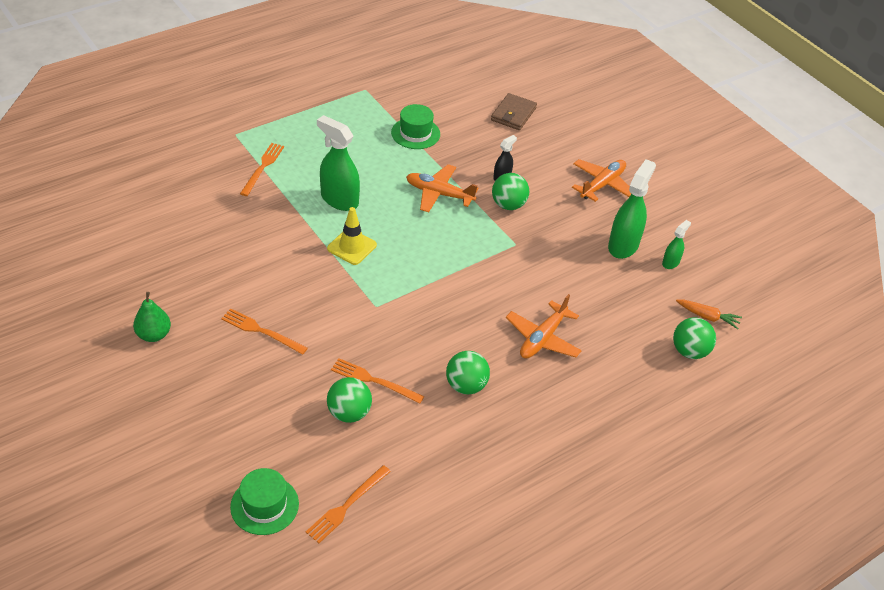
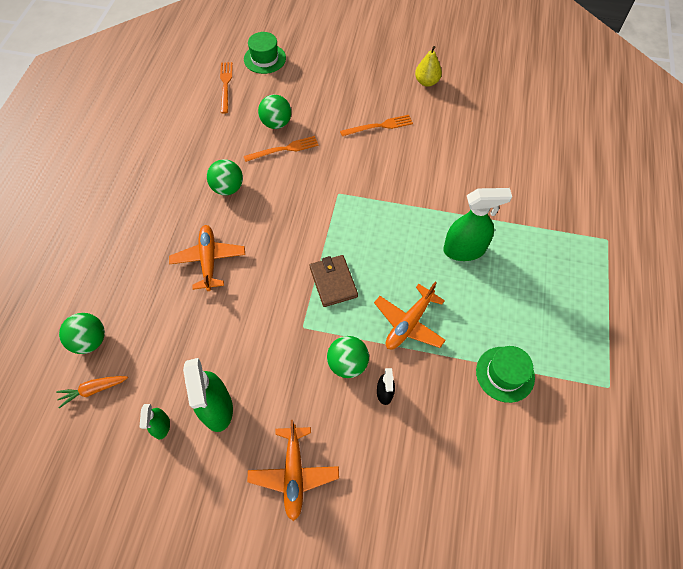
camera: 140 degrees right, 15 degrees up
(154, 335) = (426, 82): green pear -> yellow pear
(263, 167) = (546, 229): orange fork -> none
(352, 247) = (406, 220): yellow traffic cone -> none
(439, 194) = (409, 323): orange plane -> orange plane turned 150 degrees clockwise
(513, 114) = (464, 497): brown wallet -> brown wallet (333, 282)

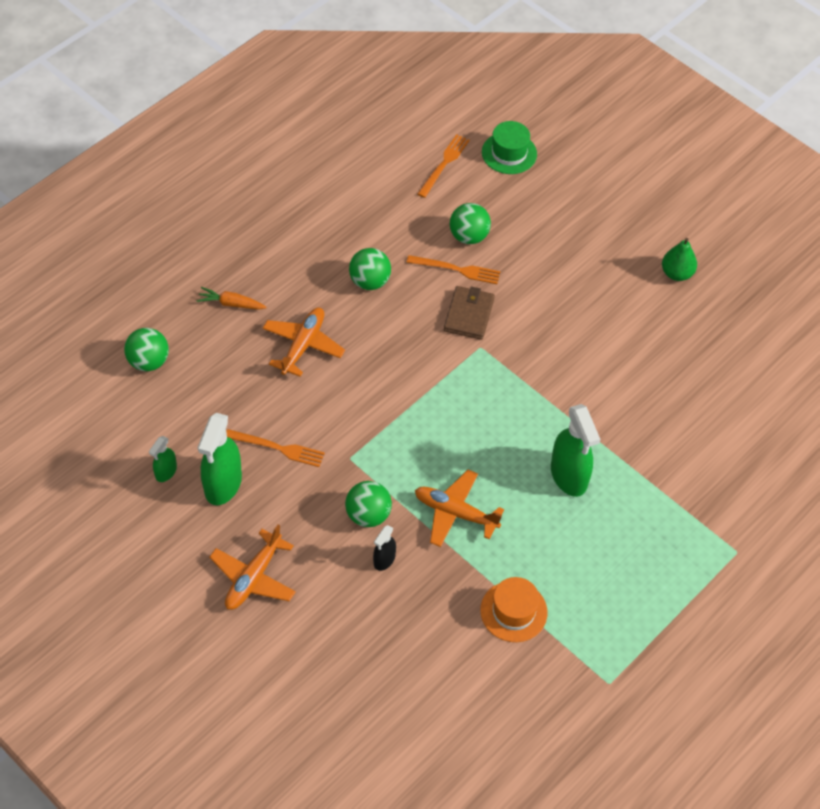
camera: 30 degrees right, 5 degrees down
(93, 390) = (127, 407): orange carrot -> orange carrot (231, 304)
(333, 282) = (409, 433): brown wallet -> brown wallet (469, 315)
(379, 126) = (580, 297): orange fork -> orange fork (278, 448)
(409, 323) = (455, 513): orange plane -> orange plane turned 45 degrees clockwise
(426, 82) = (676, 273): yellow pear -> green pear
(464, 250) = (569, 476): green spray bottle -> green spray bottle turned 45 degrees clockwise
(505, 374) = (513, 611): green hat -> orange hat

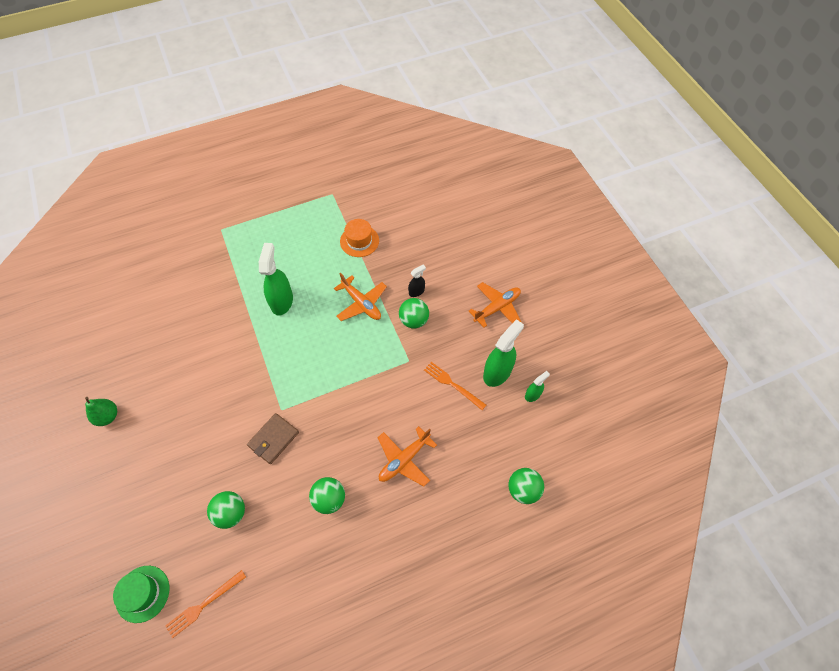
camera: 155 degrees left, 5 degrees up
(231, 304) = (444, 520): orange carrot -> none
(457, 270) = (259, 484): orange fork -> none

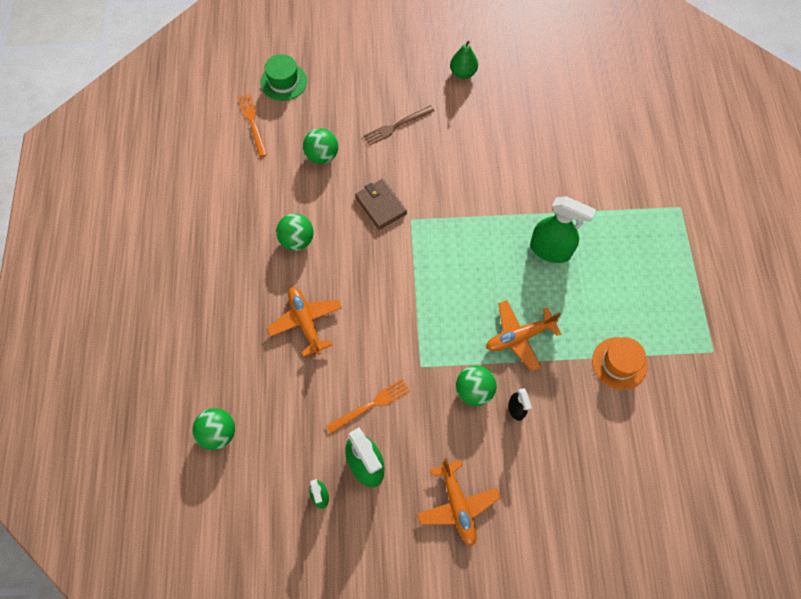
camera: 110 degrees right, 5 degrees up
(182, 456) = (396, 126): none -> brown fork

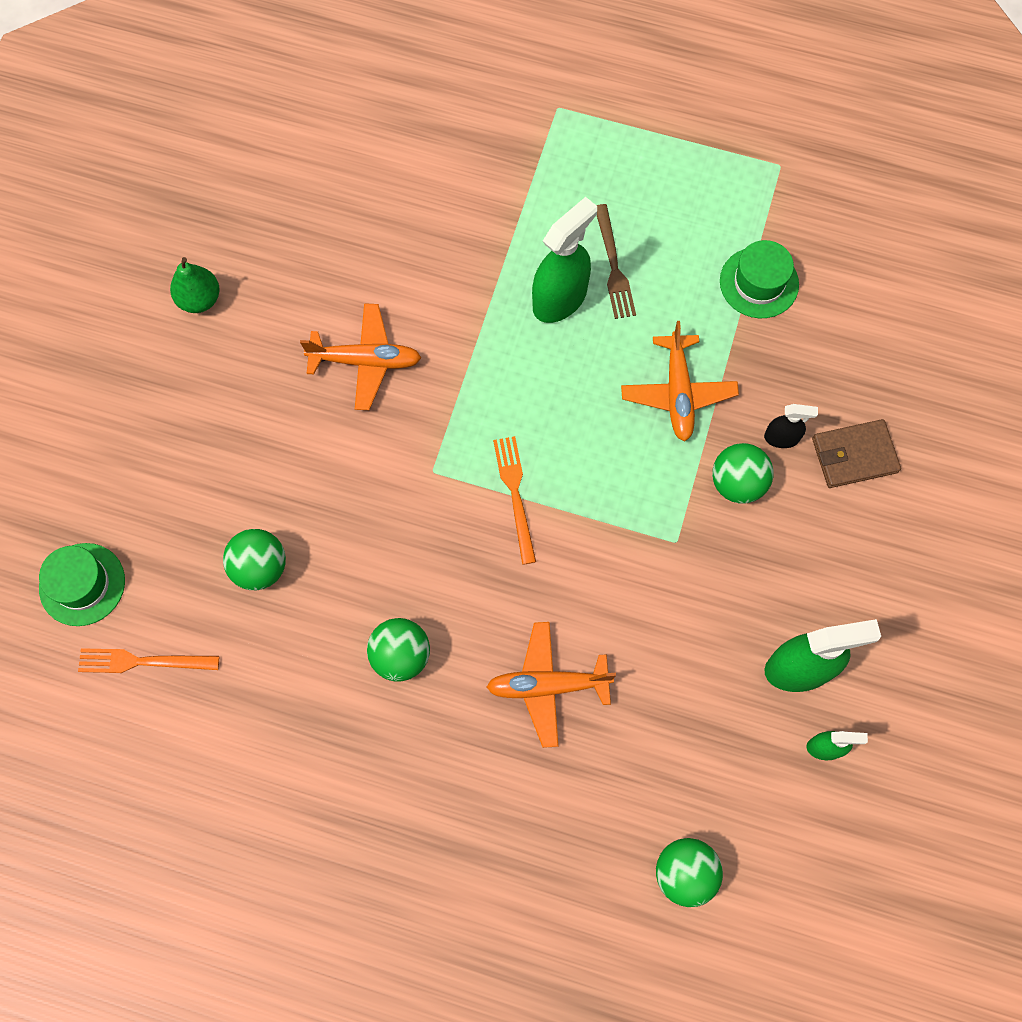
camera: 70 degrees left, 5 degrees up
(371, 405) = (712, 632): orange fork -> orange fork (515, 494)
(380, 205) = (390, 507): brown wallet -> brown wallet (854, 455)
(396, 126) = (254, 434): brown fork -> brown fork (613, 266)
(457, 505) = (891, 565): orange plane -> orange plane (365, 361)
(619, 363) = (759, 283): orange hat -> green hat

